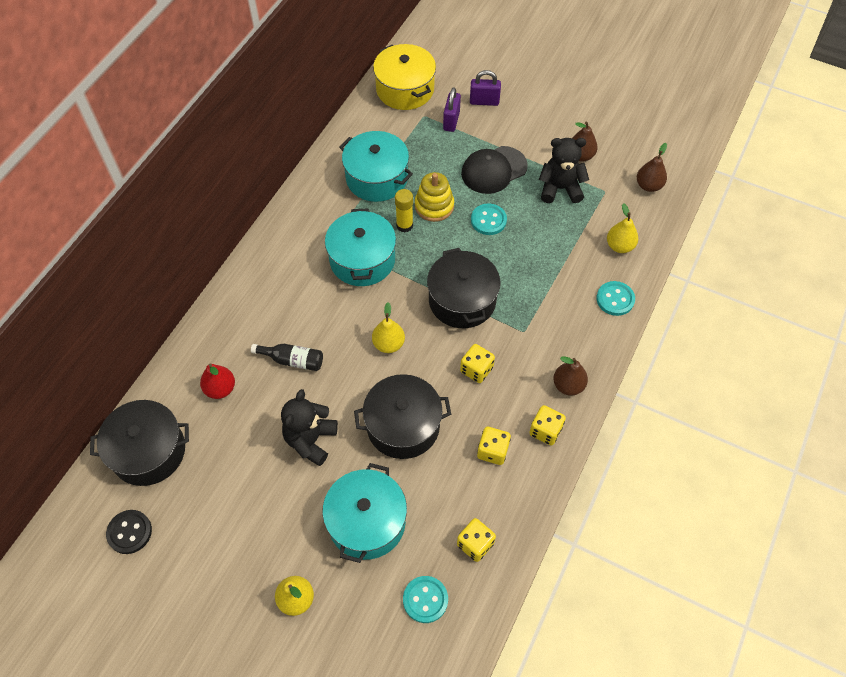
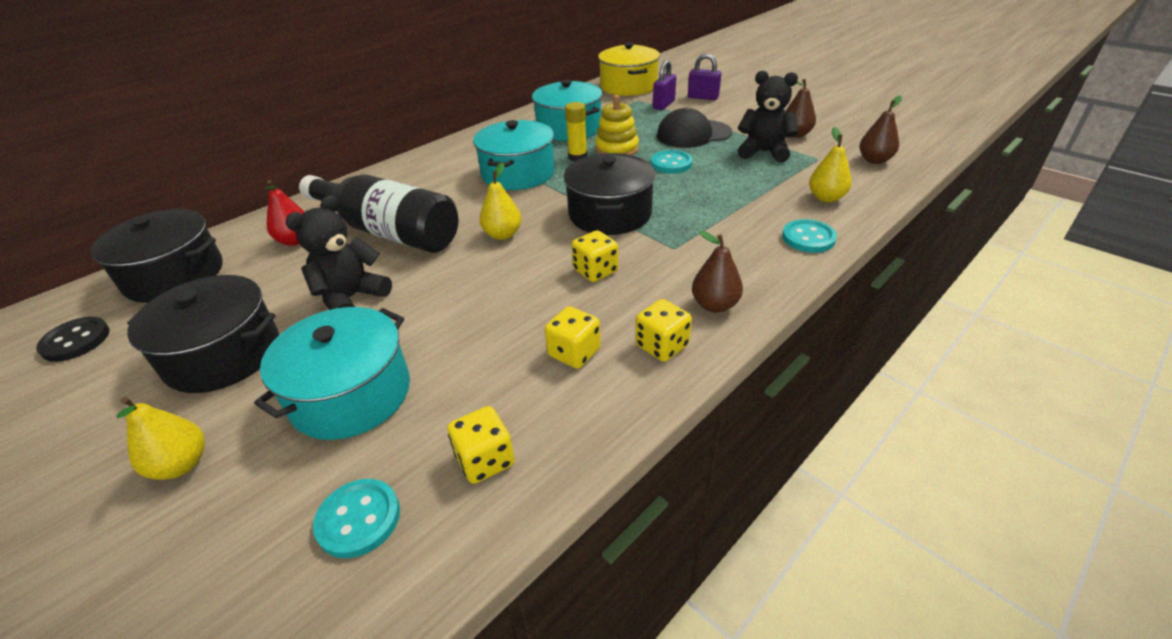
camera: 20 degrees right, 20 degrees down
(292, 360) = (388, 231): black bottle -> black bottle, size x2.16
(403, 426) = (470, 305): black pot -> black pot (223, 355)

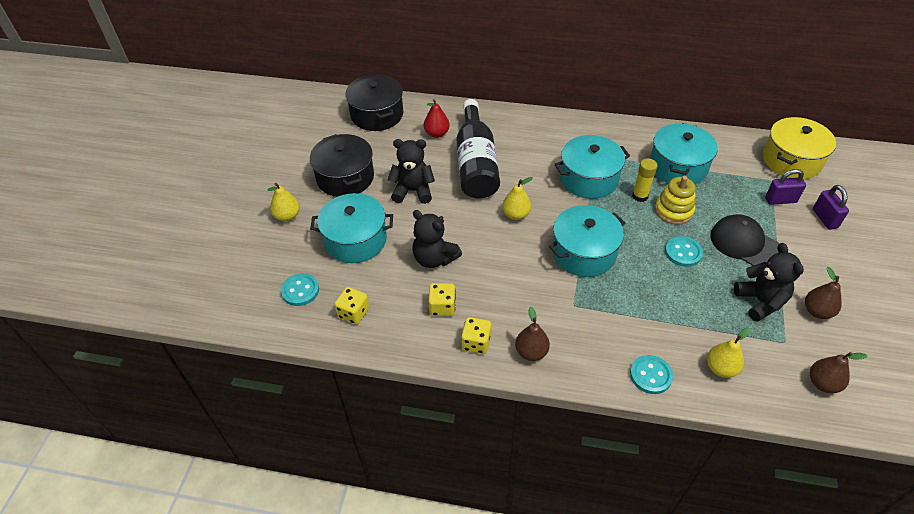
camera: 55 degrees right, 10 degrees up
(76, 341) = (318, 123): black button -> none
(486, 326) = (434, 258): none -> black teddy bear
(595, 271) = (517, 278): yellow dice -> none
(610, 214) = (584, 253): black pot -> turquoise pot

